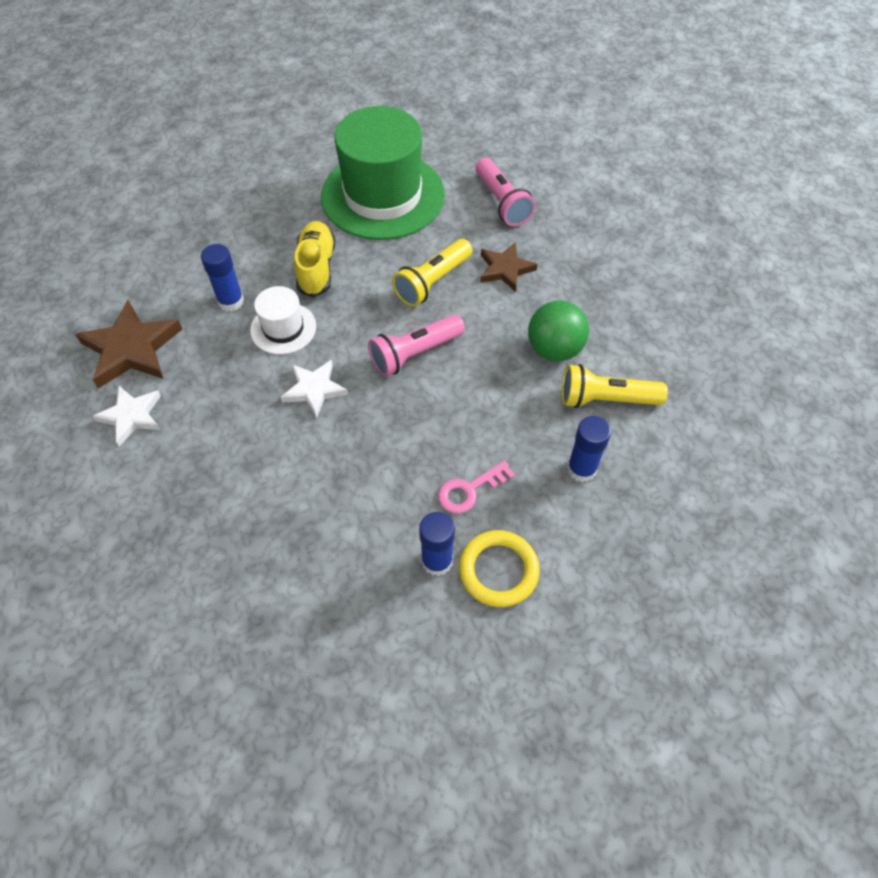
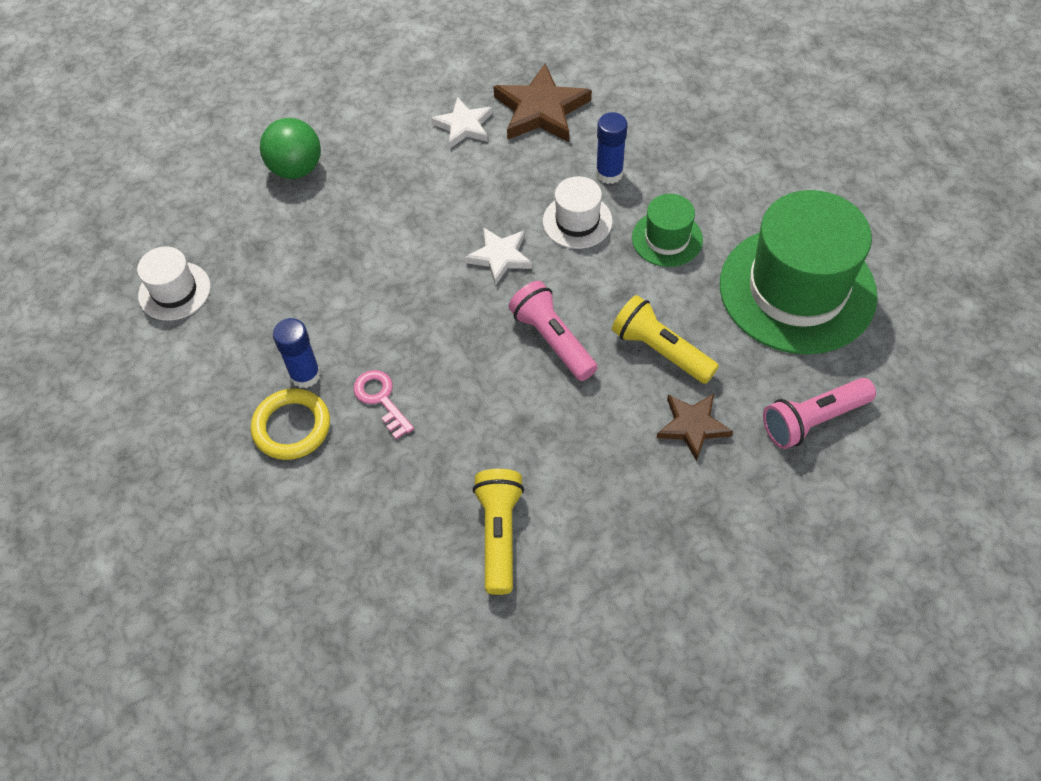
camera: 90 degrees right, 0 degrees up
(306, 717) = (174, 291): none -> white hat
(316, 268) = (667, 239): yellow shoe -> green hat
(554, 349) = (570, 480): green ball -> green ball (296, 169)
(581, 469) = (405, 505): blue glue stick -> none

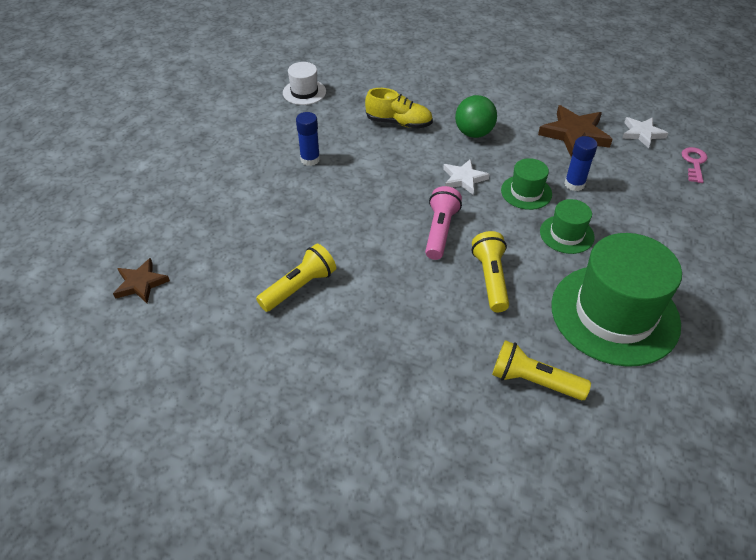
camera: 45 degrees right, 10 degrees down
(292, 427) = (277, 174): yellow ring -> none
(296, 169) = (418, 82): green ball -> green ball (474, 133)
(344, 242) = (399, 123): none -> yellow shoe
(381, 399) = (327, 193): pink key -> pink key (694, 163)
(464, 126) = (523, 115): white star -> white star (642, 133)
(577, 221) = (526, 192): white hat -> green hat
(692, 426) = (459, 325): brown star -> brown star (141, 283)
(813, 420) = (533, 381): pink flashlight -> yellow flashlight

